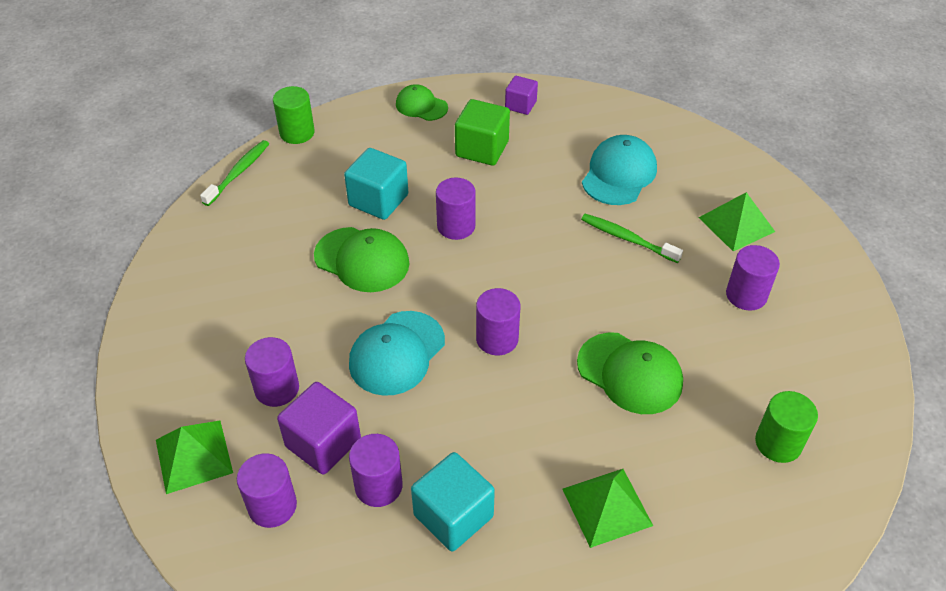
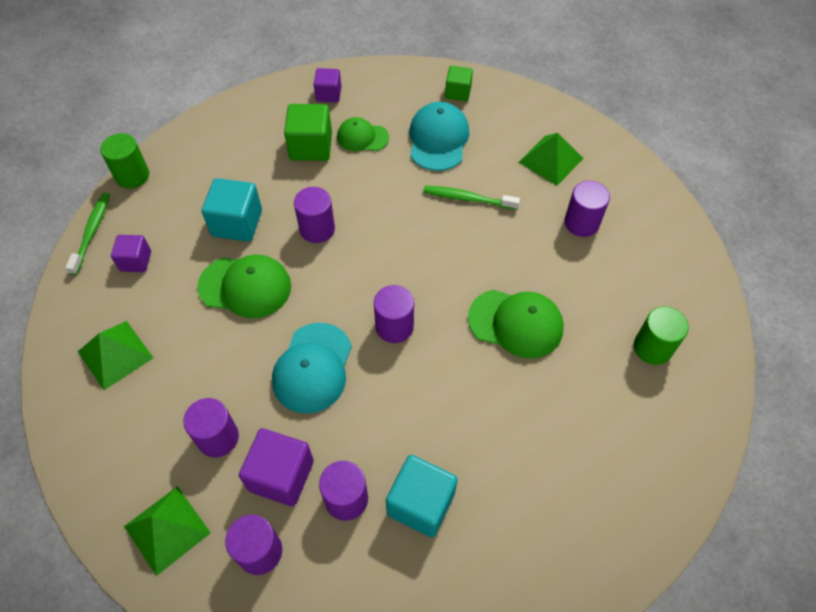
camera: 20 degrees left, 10 degrees up
(267, 208) = (135, 261): none -> purple cube
(421, 106) = (239, 118): green cap -> green cap (362, 137)
(607, 507) = (542, 450): green pyramid -> green pyramid (115, 354)
(659, 135) = (458, 92): none -> green cube

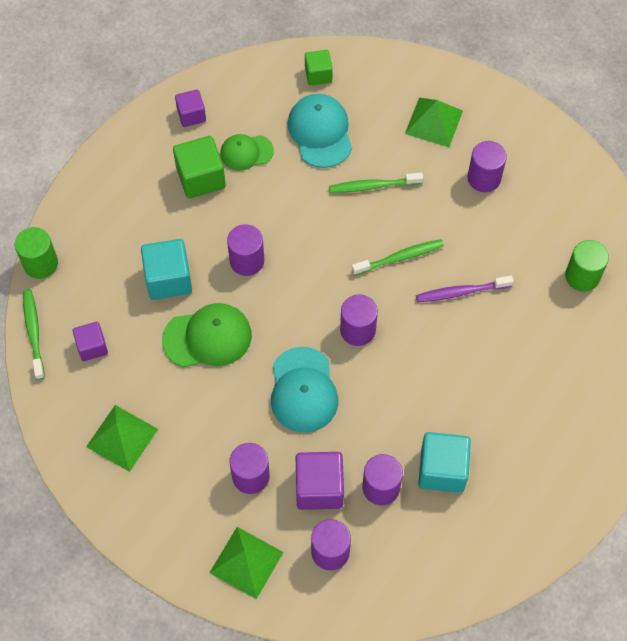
camera: 20 degrees left, 5 degrees up
(467, 271) = (400, 257): none -> green toothbrush
(516, 323) = (461, 292): green cap -> purple toothbrush

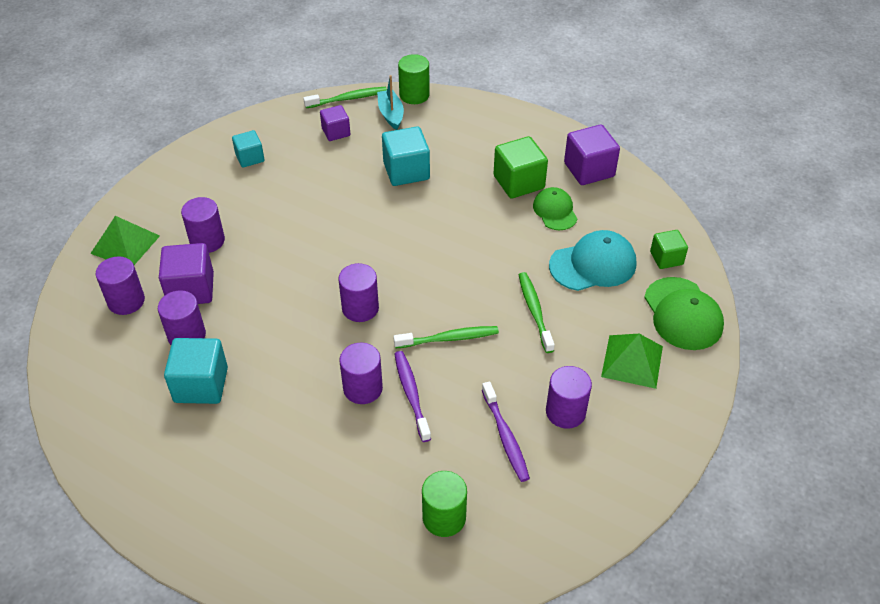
camera: 85 degrees right, 15 degrees down
(71, 289) = (391, 114): none -> turquoise boat
(122, 438) = (250, 158): green pyramid -> turquoise cube
(191, 115) = (589, 170): purple cube -> purple cube, size x1.62
(207, 337) = (347, 201): green cap -> green cap (683, 314)
(247, 261) = (431, 221): purple cylinder -> purple cylinder (363, 388)
(303, 390) = (293, 271): turquoise cap -> none
(400, 257) = (449, 338): green toothbrush -> green toothbrush turned 75 degrees counterclockwise
(507, 224) = (505, 437): none -> purple toothbrush

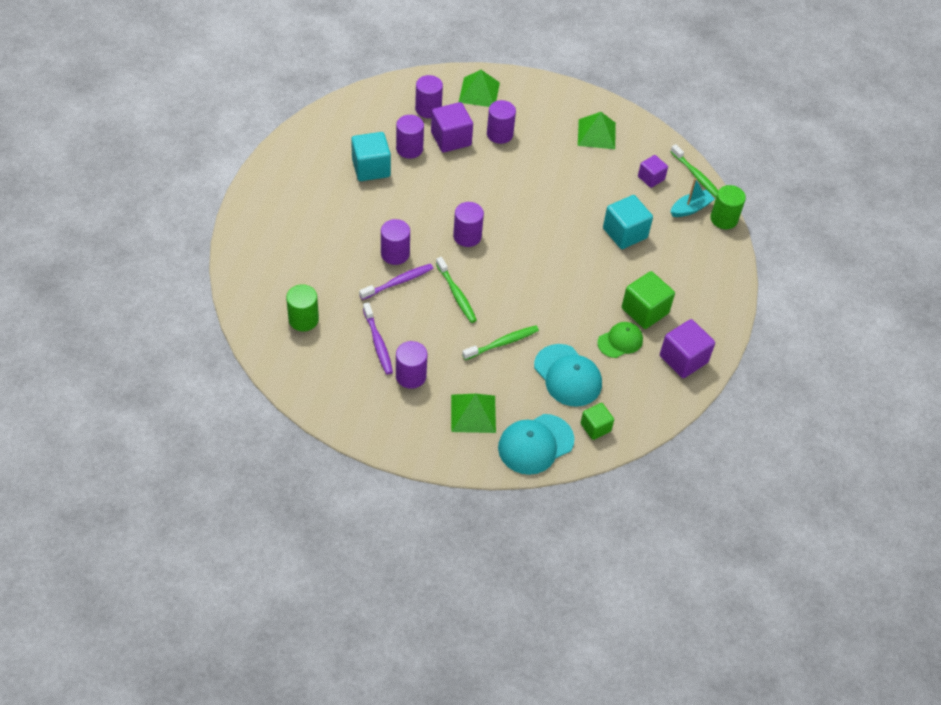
camera: 70 degrees right, 5 degrees up
(250, 158) = (596, 134): turquoise cube -> green pyramid
(505, 437) = (378, 343): purple toothbrush -> purple toothbrush turned 75 degrees counterclockwise
(683, 314) = (535, 444): green cap -> turquoise cap

